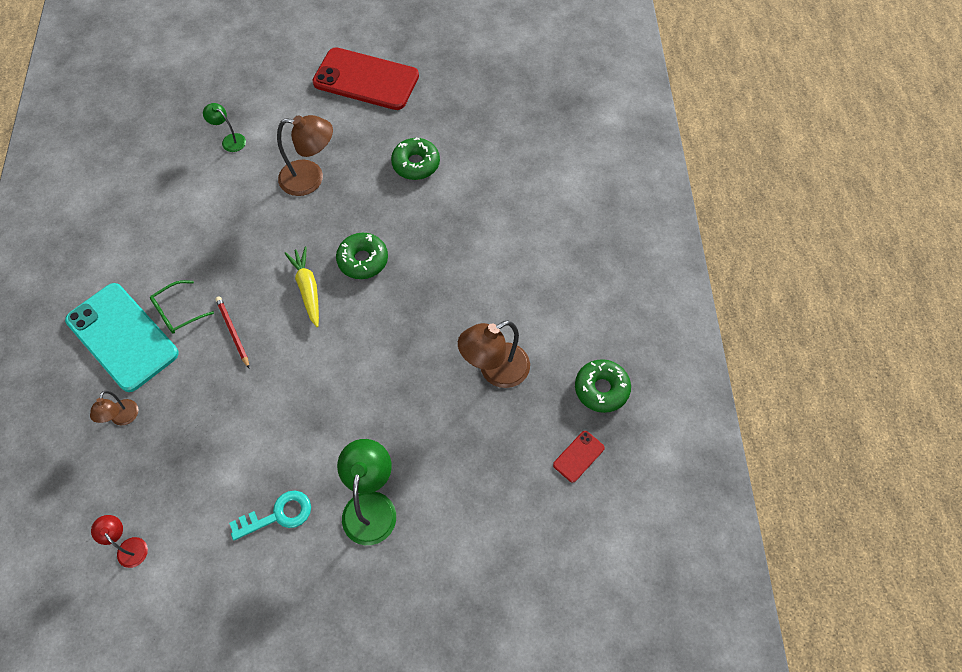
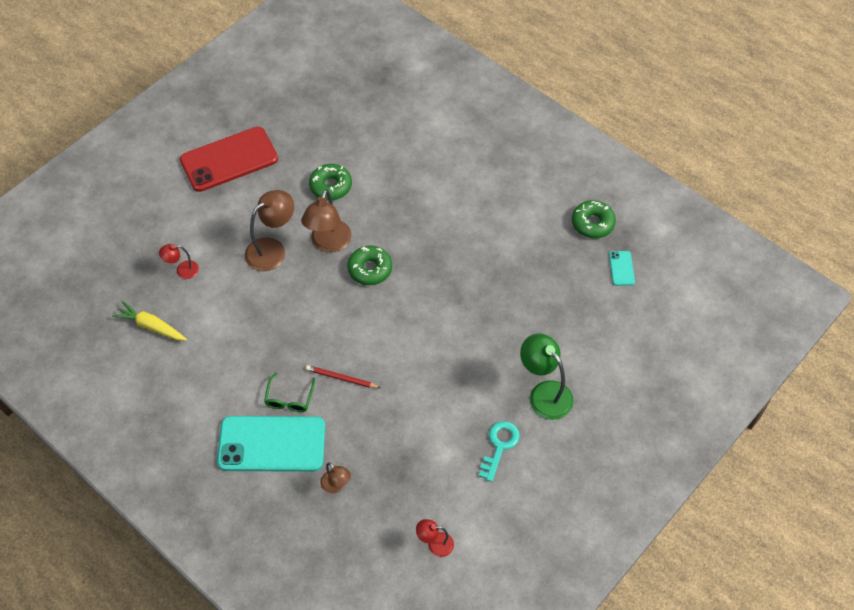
camera: 45 degrees left, 5 degrees down
(230, 140) = (182, 270): green lamp -> red lamp
(307, 289) = (356, 314): yellow carrot -> yellow carrot (151, 326)
(495, 371) = (524, 263): brown lamp -> brown lamp (329, 243)
(578, 456) = (621, 268): red phone -> turquoise phone

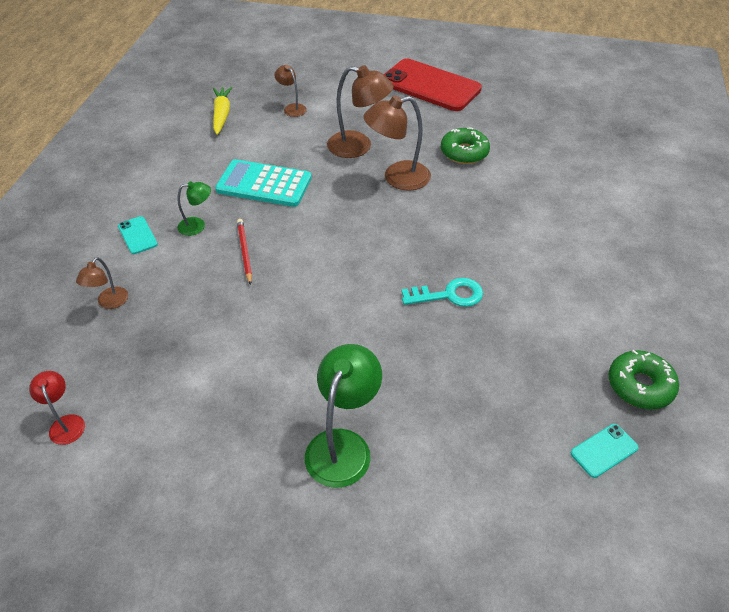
camera: 60 degrees right, 10 degrees down
(182, 270) = (292, 108): red lamp -> brown lamp
(271, 334) = (264, 184): none -> turquoise calculator
(272, 444) = (137, 235): turquoise phone -> turquoise phone, size x0.42
(289, 398) = (197, 226): green glasses -> green lamp
(370, 269) = (392, 218): green donut -> none
(499, 446) = (235, 430): turquoise key -> turquoise key (449, 295)

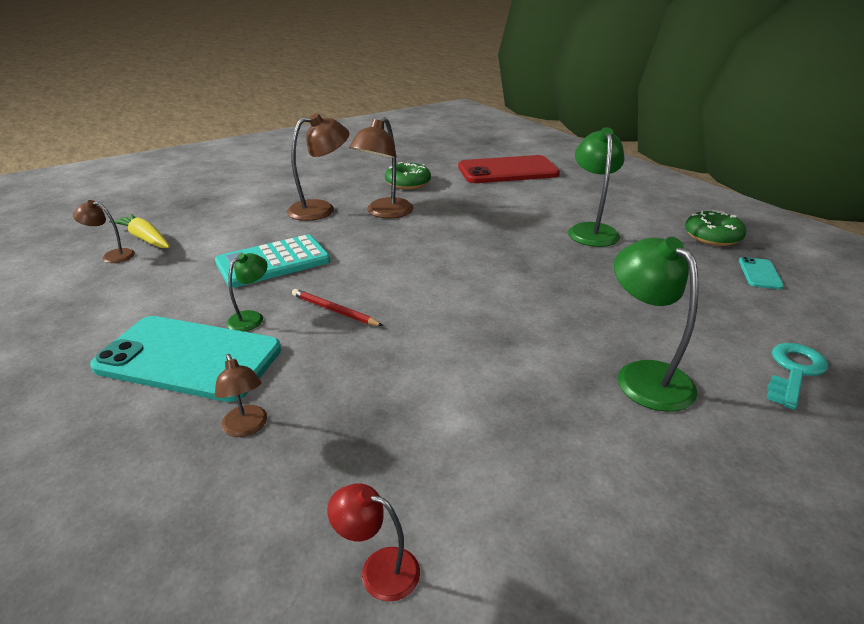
camera: 45 degrees left, 15 degrees down
(137, 235) = (189, 358): turquoise phone -> turquoise phone, size x2.40
(292, 108) = (216, 210): brown lamp -> brown lamp (112, 256)
(430, 85) = (319, 161): red phone -> red phone (507, 171)
(449, 295) = (538, 253): turquoise key -> turquoise key (794, 371)
(534, 302) = (591, 230): none -> green lamp

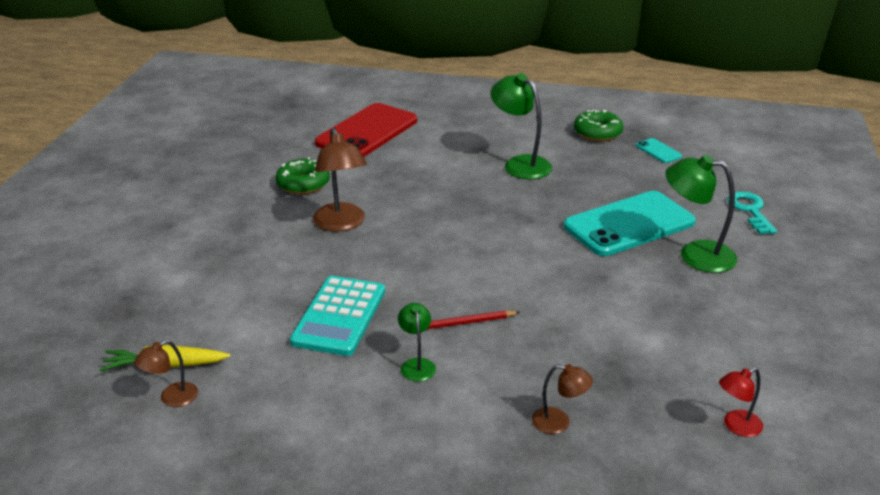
camera: 45 degrees left, 0 degrees up
(189, 358) = (435, 416): turquoise phone -> turquoise phone (629, 224)
(321, 209) = (276, 249): brown lamp -> none

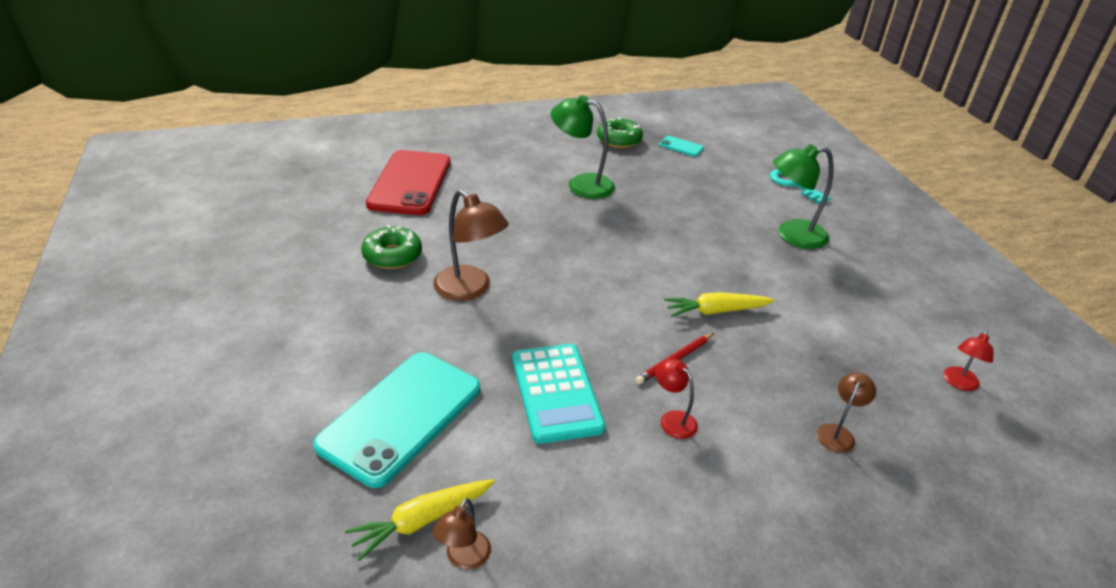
camera: 30 degrees left, 5 degrees up
(417, 364) = (672, 419): green lamp -> red lamp
(543, 297) = (715, 311): none -> yellow carrot
(559, 422) = (838, 433): brown lamp -> brown lamp turned 45 degrees counterclockwise
(629, 224) = (719, 220): turquoise phone -> turquoise phone (400, 416)

